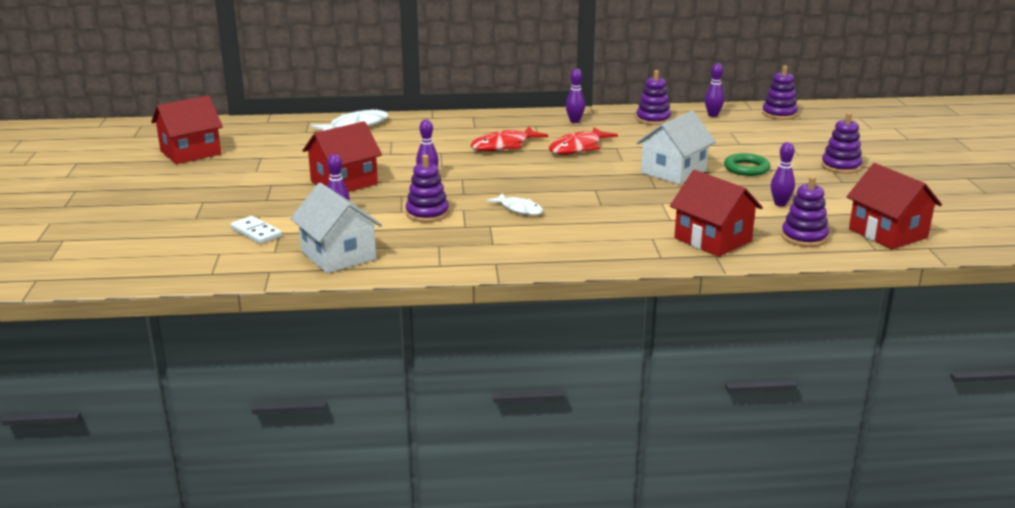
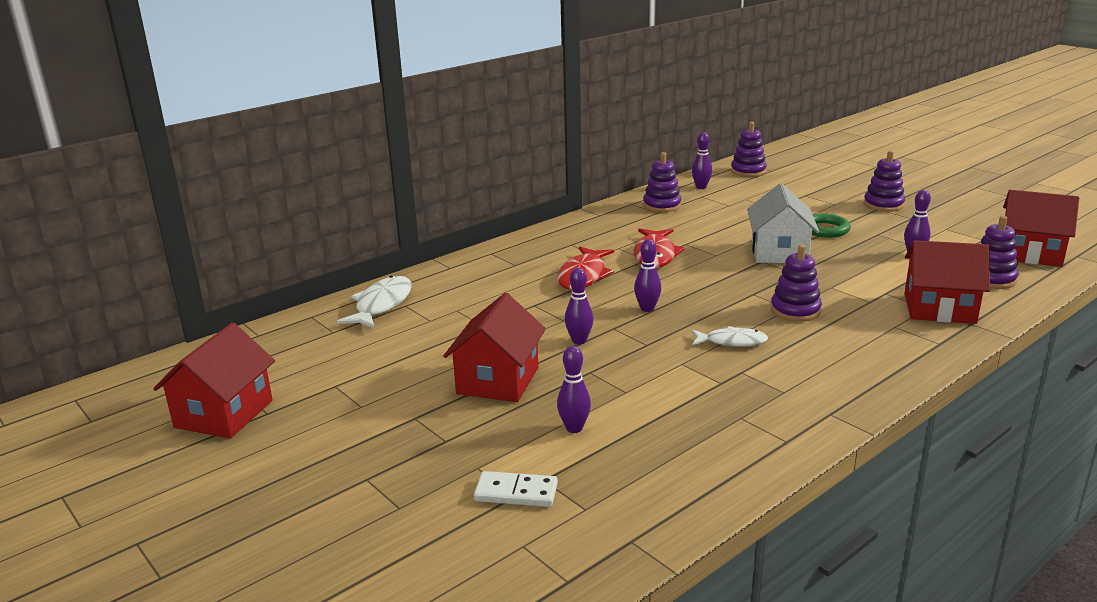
camera: 35 degrees left, 0 degrees up
(338, 255) = (667, 479): white house -> none
(427, 213) = (657, 383): purple stacking toy -> purple stacking toy (795, 310)
(574, 121) = (598, 228): purple bowling pin -> purple bowling pin (647, 309)

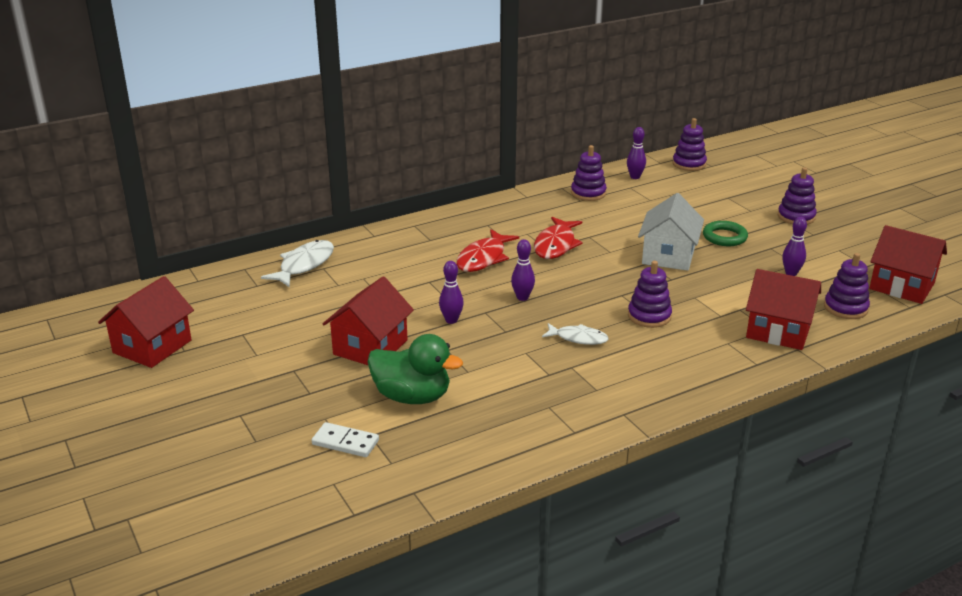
camera: 10 degrees right, 5 degrees up
(574, 428) = (412, 397): purple bowling pin -> green duck

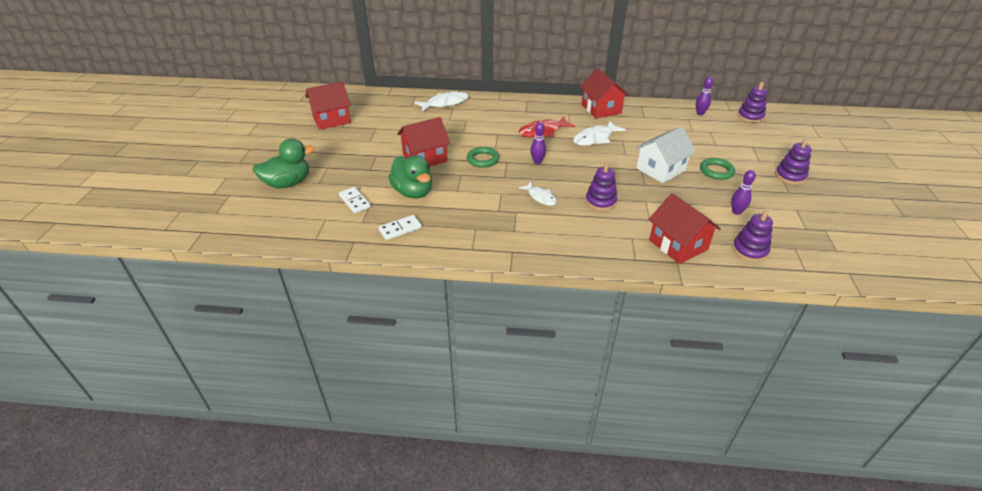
camera: 35 degrees right, 10 degrees up
(206, 461) = (288, 183): none -> green duck
(451, 320) = (483, 159): purple bowling pin -> green ring
(455, 449) = (400, 229): none -> white domino
(556, 245) = (595, 138): red fish -> white fish
(588, 193) = (655, 114): purple stacking toy -> none
(902, 286) = (817, 253): red house -> red house (601, 109)

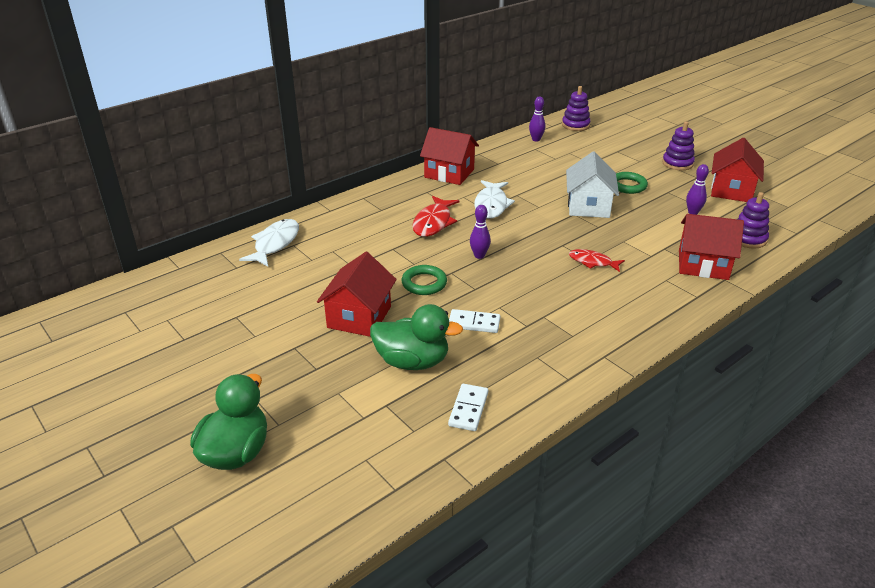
camera: 45 degrees left, 5 degrees down
(331, 119) = (151, 338): red house -> red house (731, 190)
(355, 201) = (365, 415): white domino -> white domino (474, 323)
(540, 197) = (540, 289): white fish -> none
(600, 201) = (592, 262): purple stacking toy -> red fish

